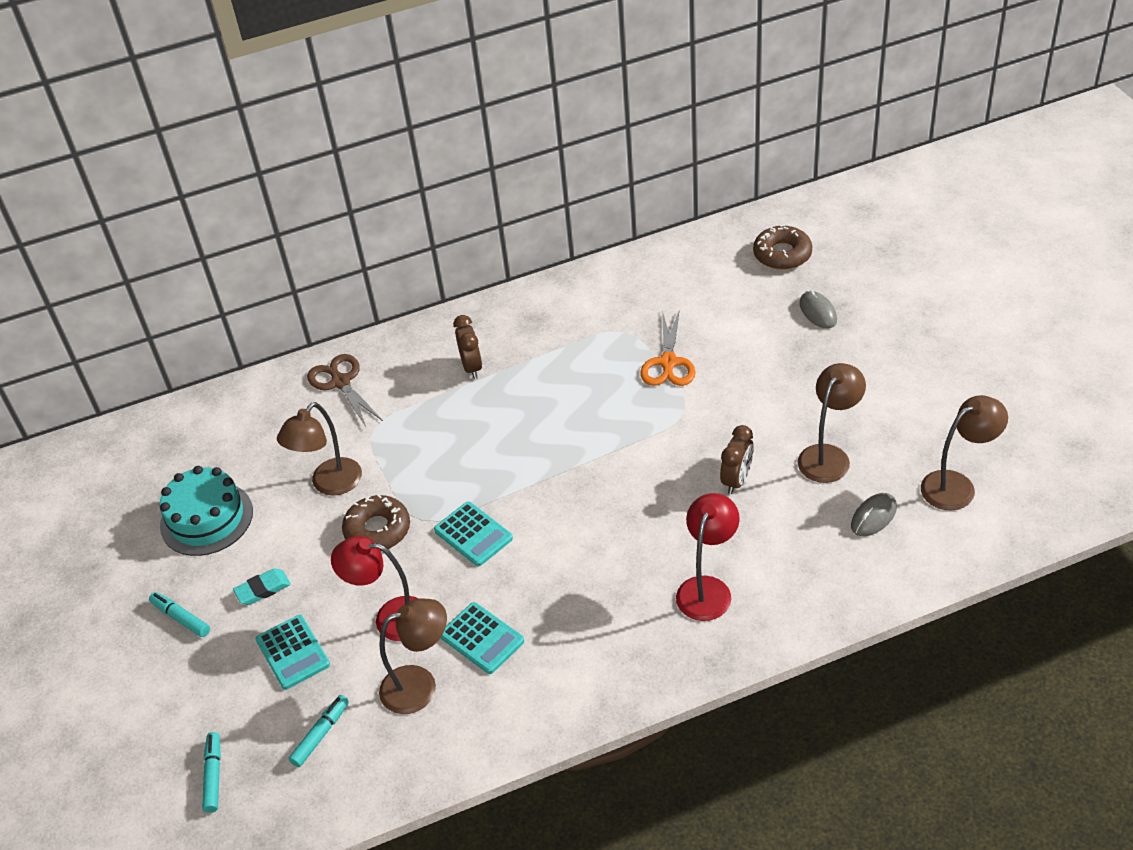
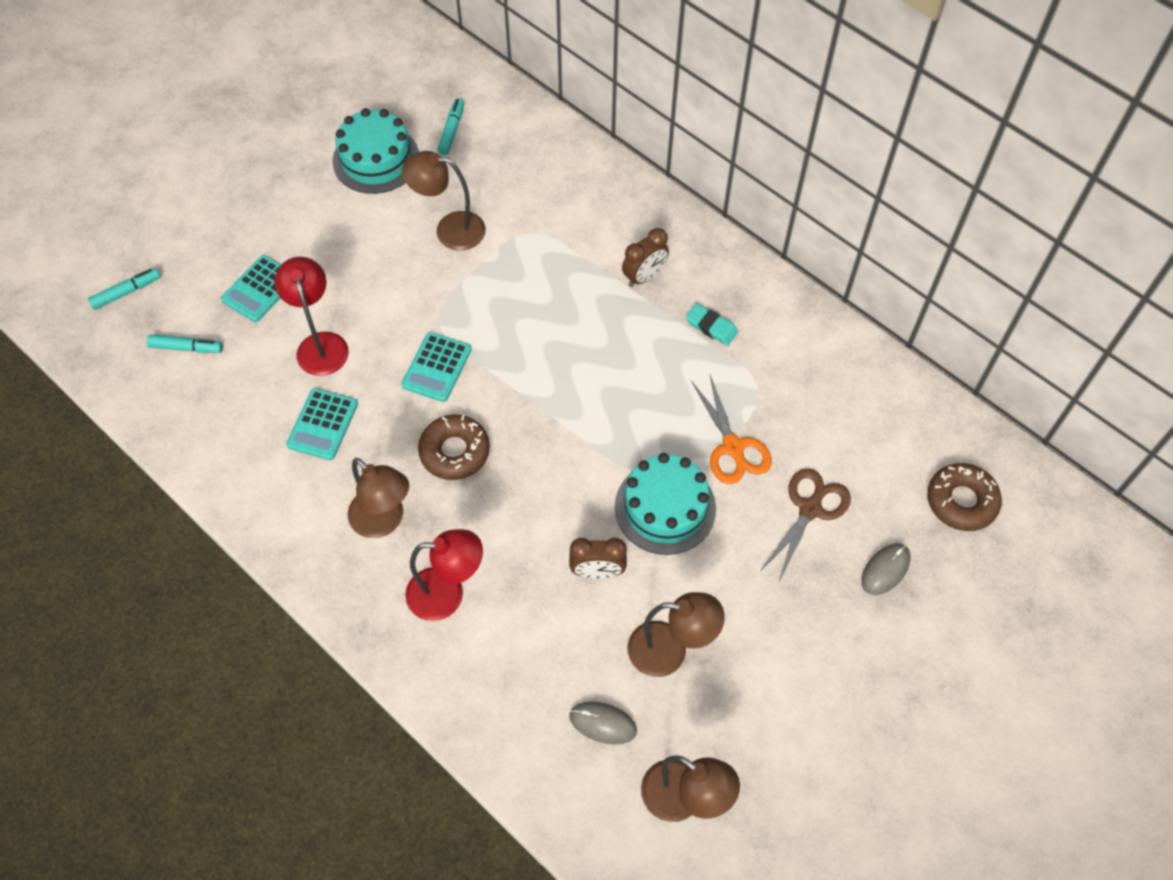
camera: 60 degrees right, 15 degrees up
(181, 618) = (267, 194): turquoise marker -> turquoise marker (451, 130)
(263, 589) = (316, 236): turquoise eraser -> turquoise eraser (711, 327)
(340, 382) = (575, 180): brown scissors -> brown scissors (810, 508)
(377, 530) = (412, 290): brown donut -> brown donut (454, 451)
(420, 685) = (258, 398): brown lamp -> brown lamp (384, 521)
(668, 363) = (733, 448): orange scissors -> orange scissors turned 90 degrees counterclockwise
(700, 420) = (665, 507): none -> turquoise cake

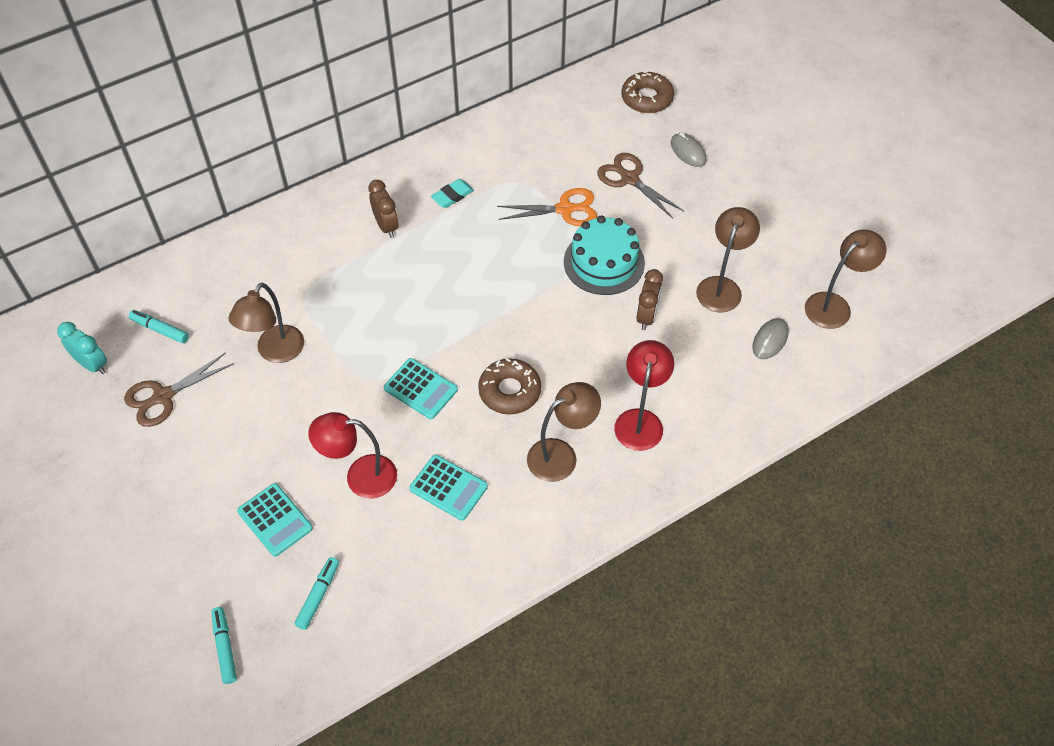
camera: 75 degrees left, 5 degrees down
(376, 159) = (163, 396): turquoise cake -> brown scissors
(398, 95) = (92, 364): none -> turquoise clock

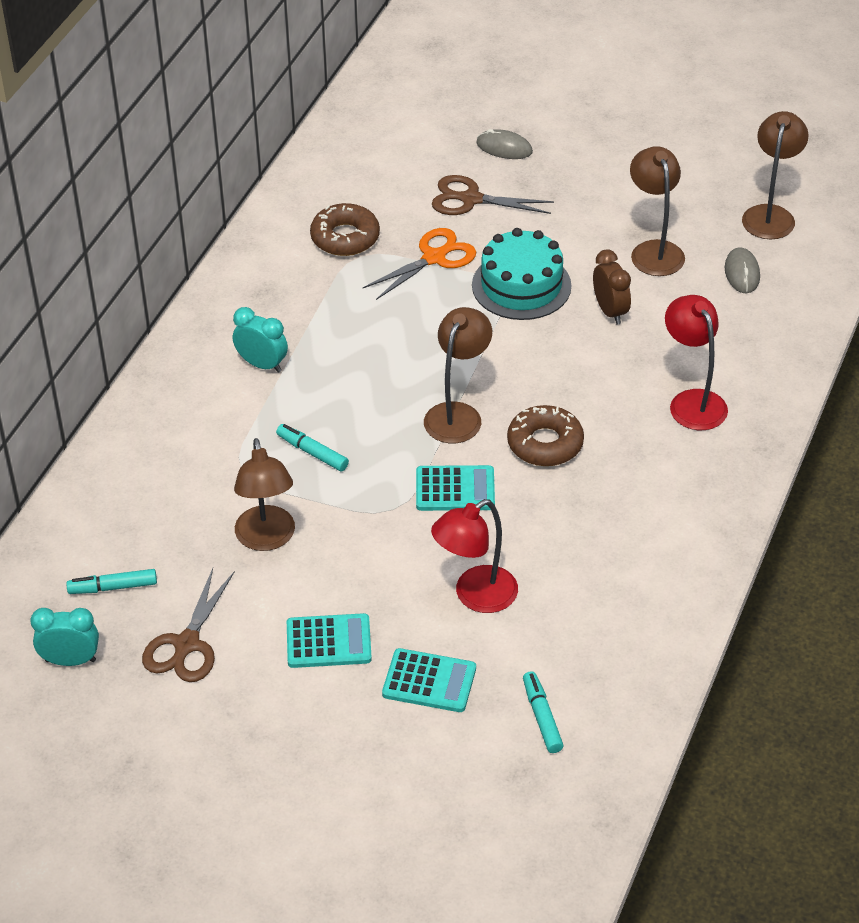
camera: 35 degrees left, 10 degrees down
(225, 647) = (496, 814): turquoise marker -> turquoise marker (312, 452)
(386, 226) = (262, 364): brown clock -> turquoise clock
(448, 488) = (571, 556): turquoise calculator -> turquoise calculator (328, 642)
(452, 196) = (303, 302): turquoise eraser -> none
(561, 455) = (649, 470): brown lamp -> brown lamp (457, 414)
(647, 98) = (414, 118): brown donut -> brown donut (345, 237)

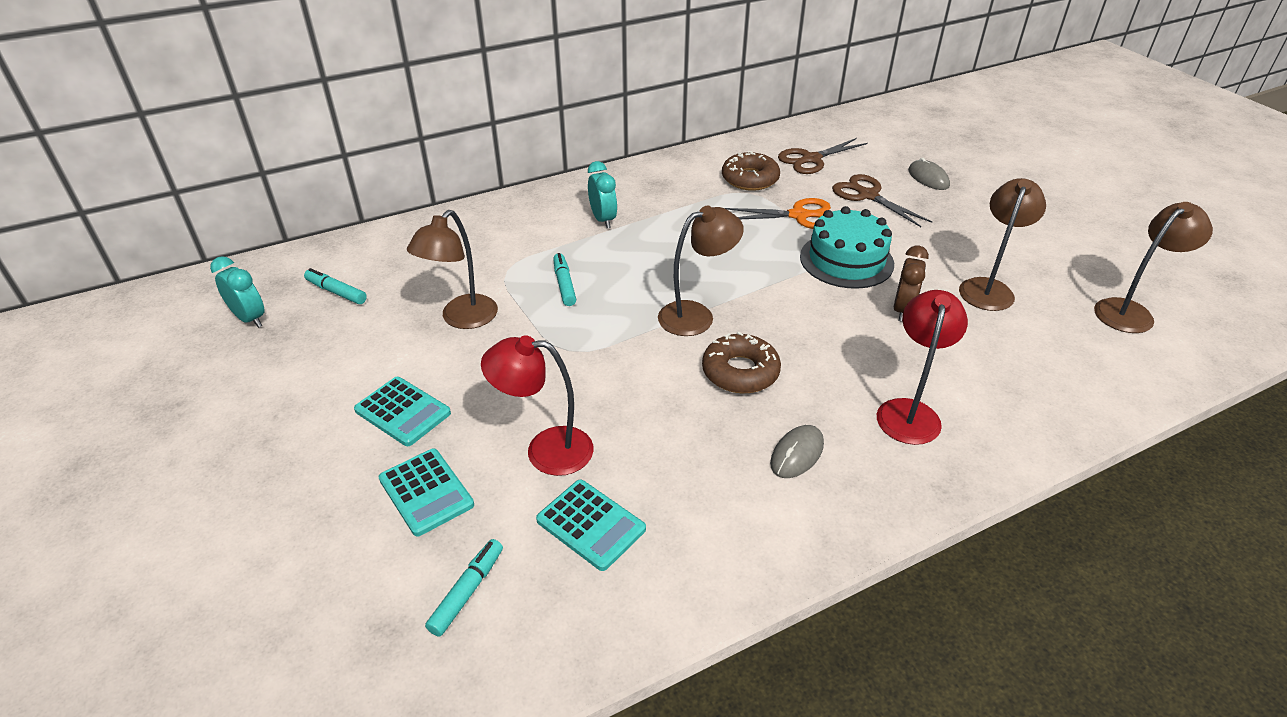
camera: 40 degrees right, 5 degrees down
(186, 645) = (320, 353): brown scissors -> brown scissors (811, 159)
(455, 489) = (630, 363): turquoise calculator -> turquoise calculator (591, 525)
(742, 273) = (1059, 340): grey mouse -> grey mouse (797, 454)

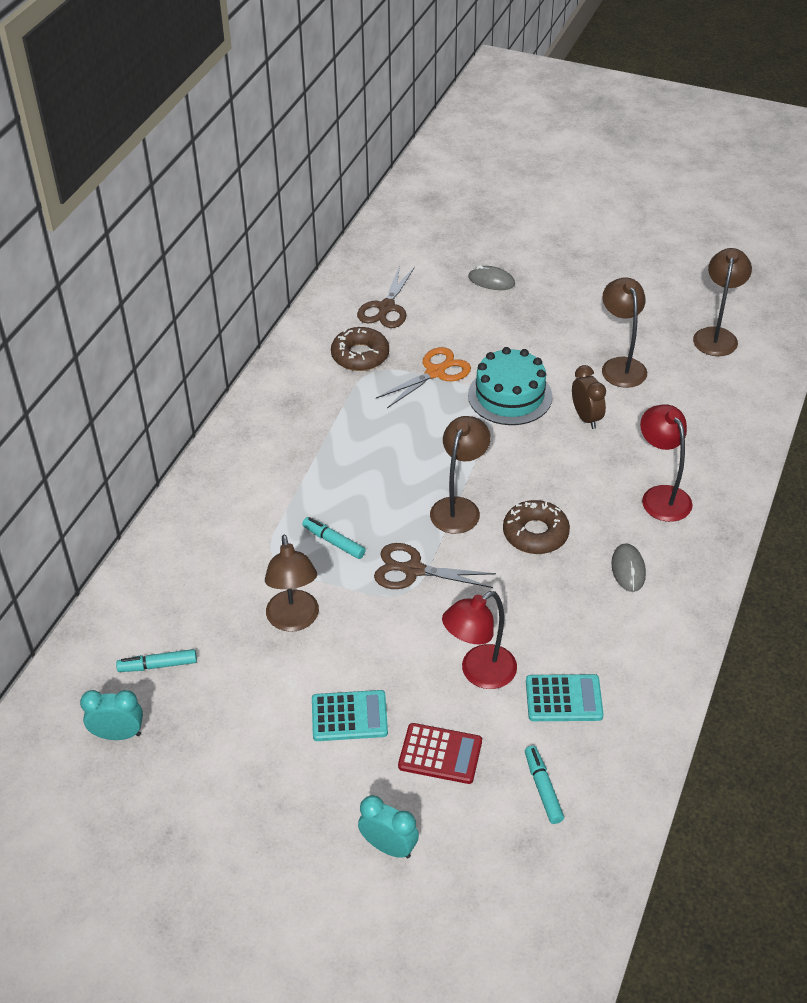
camera: 40 degrees left, 5 degrees up
(426, 492) = (440, 754): turquoise calculator -> red calculator
(603, 219) = (290, 464): turquoise clock -> turquoise clock (389, 847)
(867, 195) = (464, 323): brown scissors -> brown scissors (413, 570)

